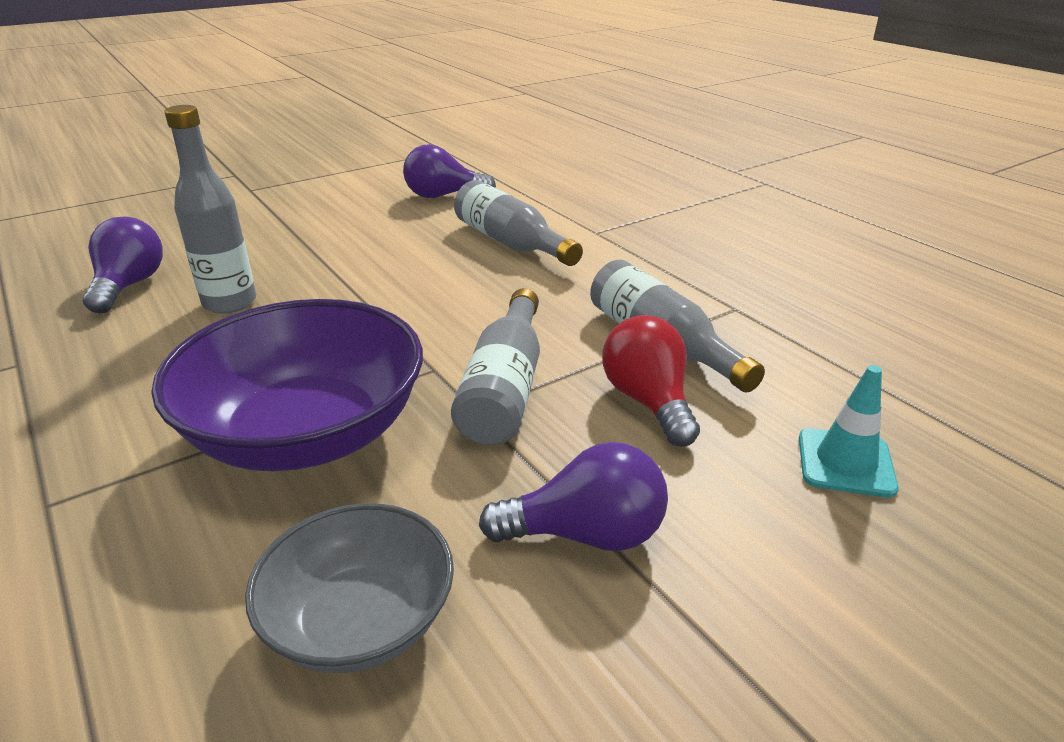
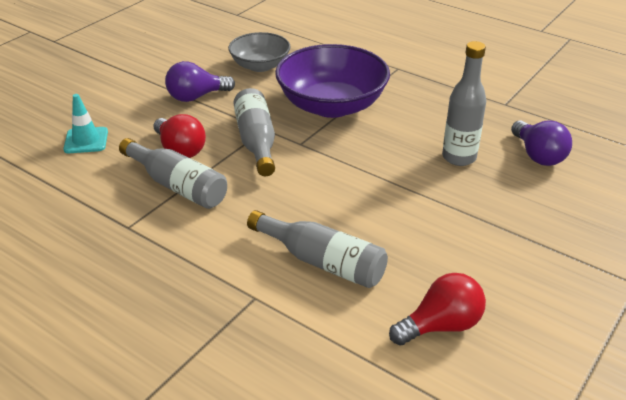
camera: 160 degrees right, 5 degrees up
(443, 196) = (441, 325): purple light bulb -> red light bulb

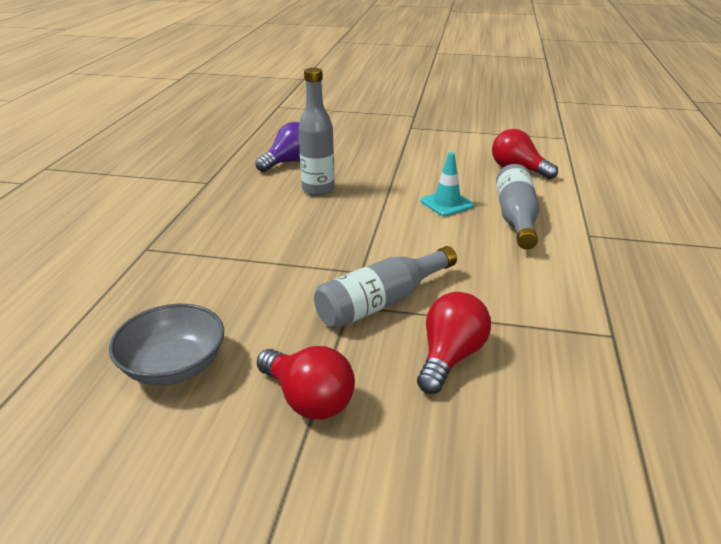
camera: 115 degrees left, 5 degrees down
(86, 140) = (520, 474): turquoise traffic cone -> turquoise traffic cone (447, 203)
(177, 185) = (515, 329): grey bottle -> none
(196, 97) = (308, 399): purple light bulb -> red light bulb
(331, 105) = (264, 272): purple bowl -> none

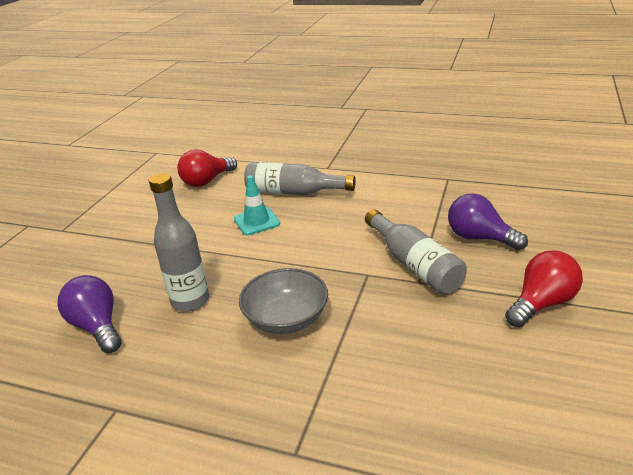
camera: 80 degrees left, 0 degrees up
(174, 366) = (521, 389): grey bowl -> grey bowl (286, 319)
(450, 357) = (479, 238): red light bulb -> purple light bulb

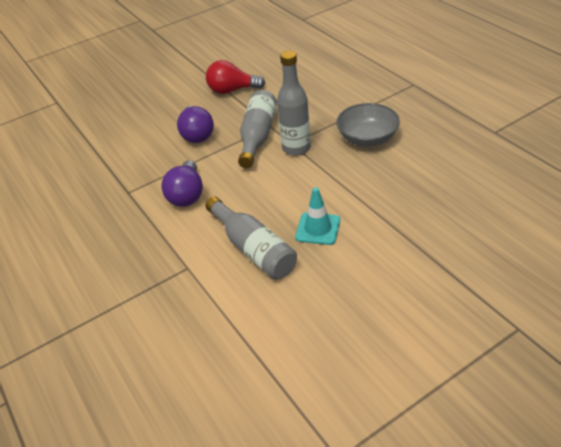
camera: 140 degrees left, 10 degrees up
(97, 326) = (496, 187): purple light bulb -> purple light bulb (187, 195)
(190, 301) = (420, 177): grey bottle -> grey bottle (296, 148)
(206, 181) = (317, 324): red light bulb -> none

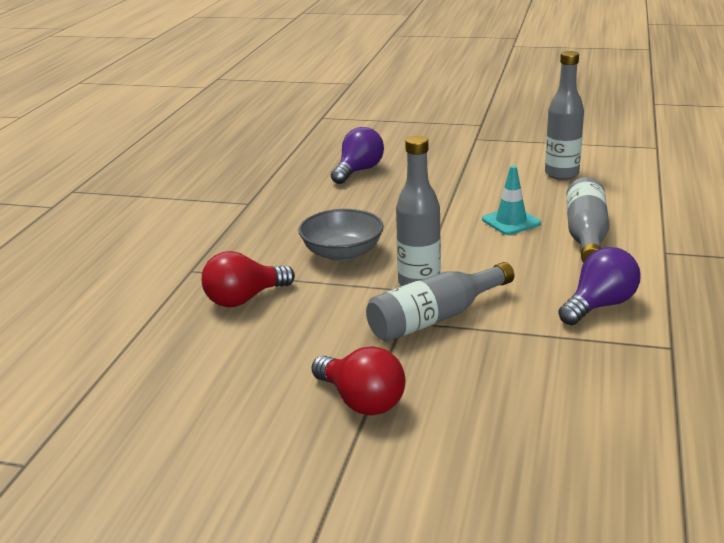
camera: 135 degrees left, 15 degrees down
(197, 134) = (501, 366): purple light bulb -> purple light bulb (358, 171)
(357, 90) = (244, 299): none -> red light bulb
(362, 320) = (561, 174): none -> grey bottle

